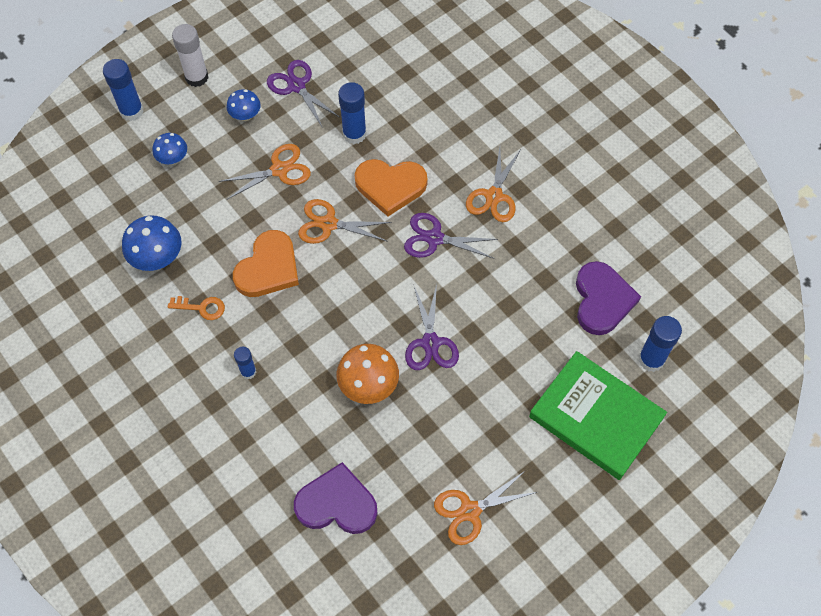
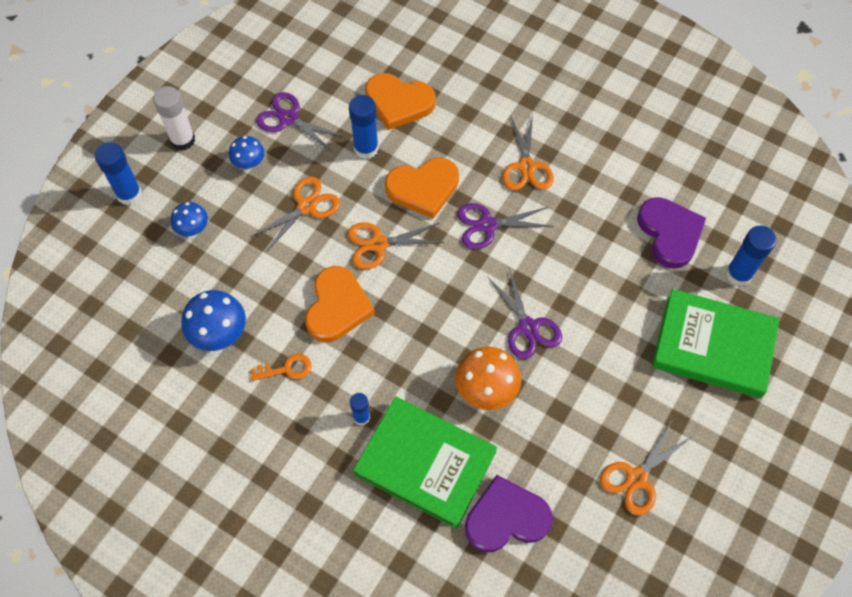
camera: 20 degrees left, 0 degrees up
(286, 431) = (425, 463): none -> green book
(402, 101) = (398, 102): none -> orange heart

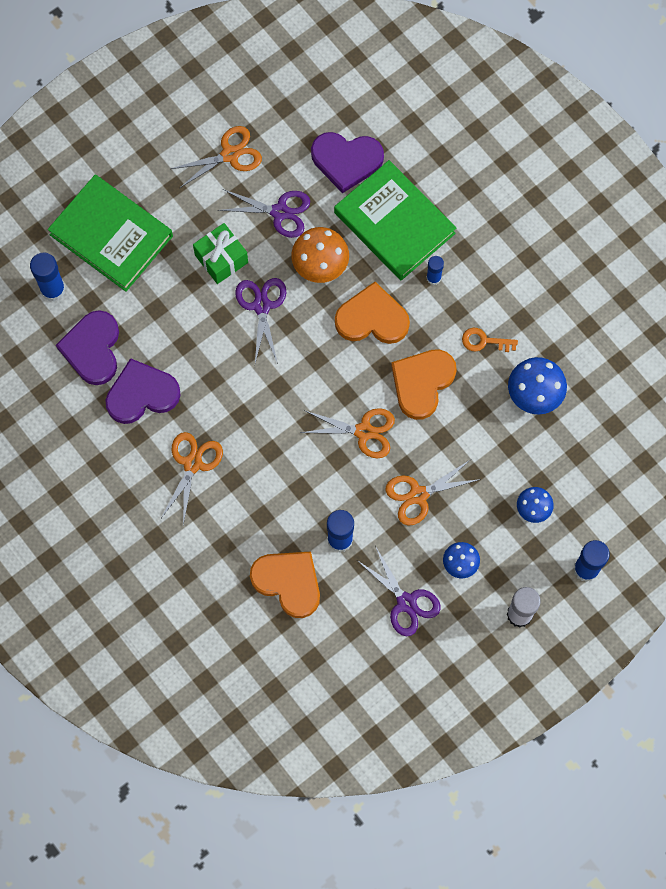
camera: 160 degrees left, 10 degrees up
(423, 188) = (300, 475): orange heart -> orange heart (372, 318)
(487, 225) = (255, 415): purple scissors -> purple scissors (280, 212)
(590, 361) = (221, 259): none -> green gift
(602, 209) = (142, 394): none -> purple heart

